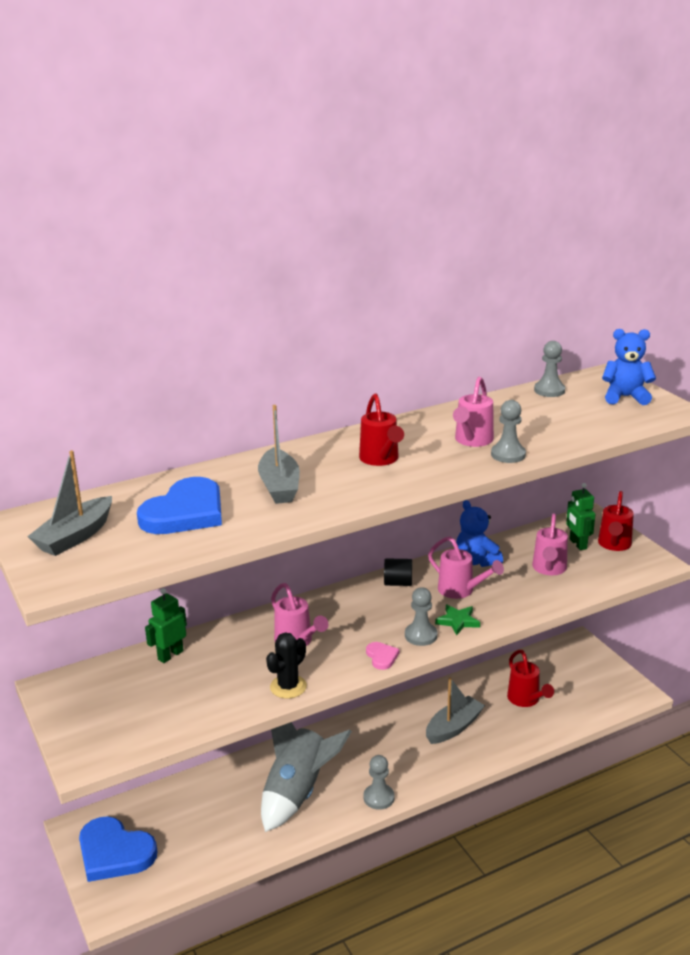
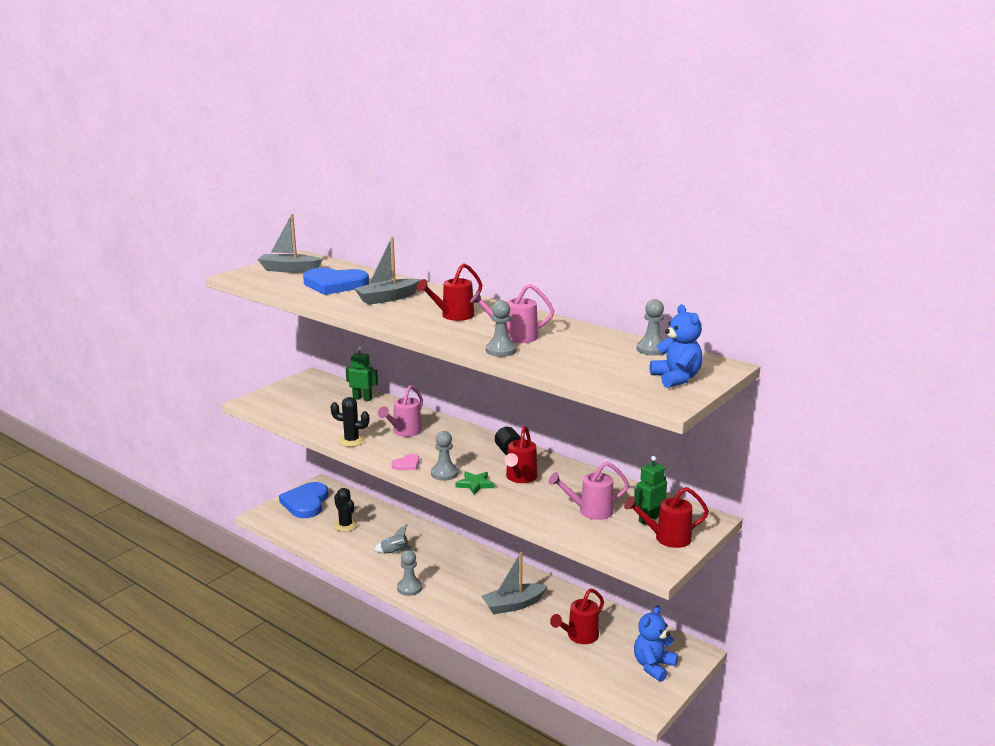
camera: 65 degrees right, 5 degrees down
(204, 824) = (345, 525): none -> black cactus
(298, 792) = (395, 552): grey rocket -> grey rocket, size x0.44
(453, 727) = (513, 605): grey boat -> grey boat turned 135 degrees clockwise
(460, 591) = (520, 478): pink watering can -> red watering can
(476, 561) = (572, 477): blue teddy bear -> blue teddy bear (653, 666)

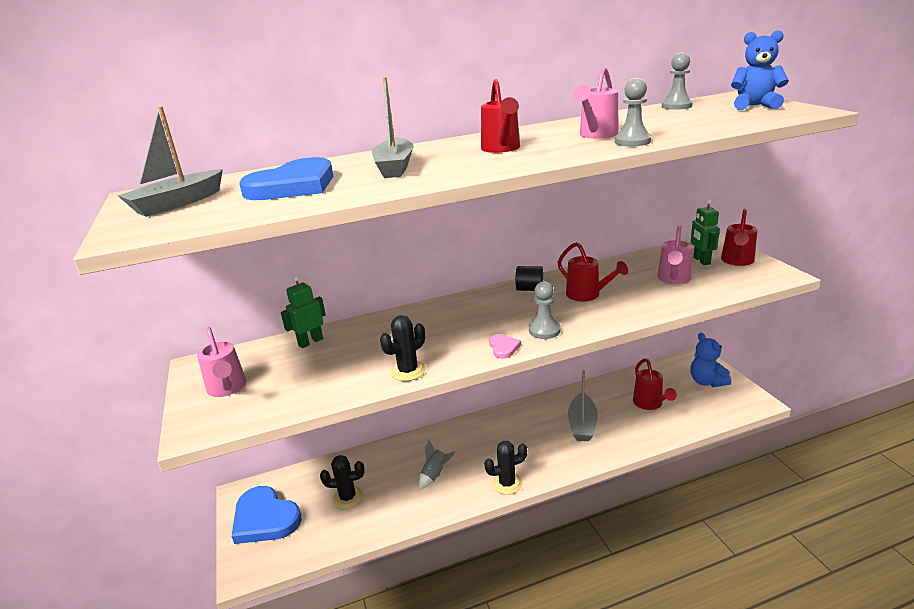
camera: 55 degrees left, 5 degrees up
(404, 432) = (426, 333): pink watering can -> pink watering can (227, 389)
(409, 588) = (507, 483): grey pawn -> black cactus
(475, 484) = (582, 319): green star -> none

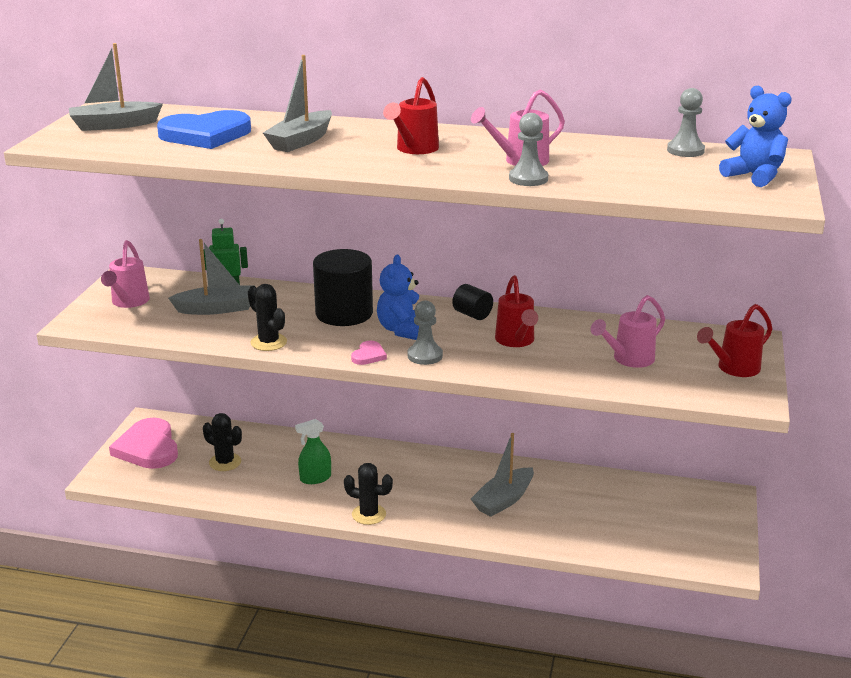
camera: 30 degrees right, 0 degrees up
(265, 518) = (148, 448): blue heart -> pink heart
(323, 361) = (217, 309): none -> grey boat
(408, 371) = (268, 342): black cactus -> black cactus turned 60 degrees clockwise
(435, 474) = (315, 478): grey rocket -> green spray bottle
(436, 324) = (344, 313): none -> black cylinder
(649, 404) = (602, 514): red watering can -> none
(701, 260) = (695, 353): green robot -> none
(706, 381) = (700, 522): blue teddy bear -> blue teddy bear (402, 330)

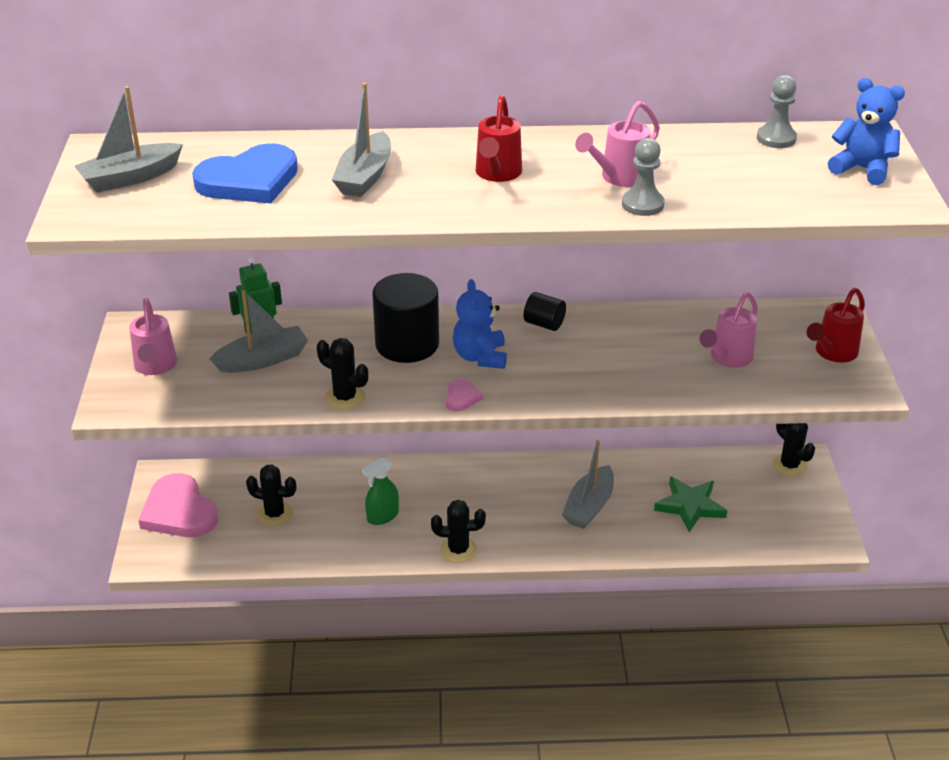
camera: 15 degrees left, 10 degrees up
(425, 356) = (521, 388): grey pawn -> none
(516, 341) = (605, 352): red watering can -> none
(599, 515) = (690, 506): none -> green star
(711, 498) = (789, 465): none -> black cactus

